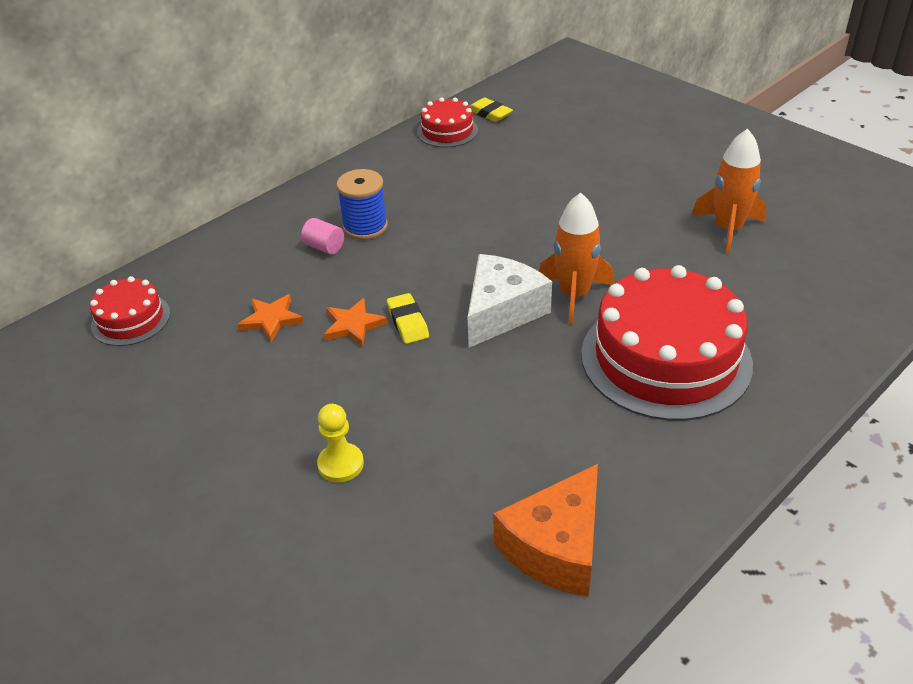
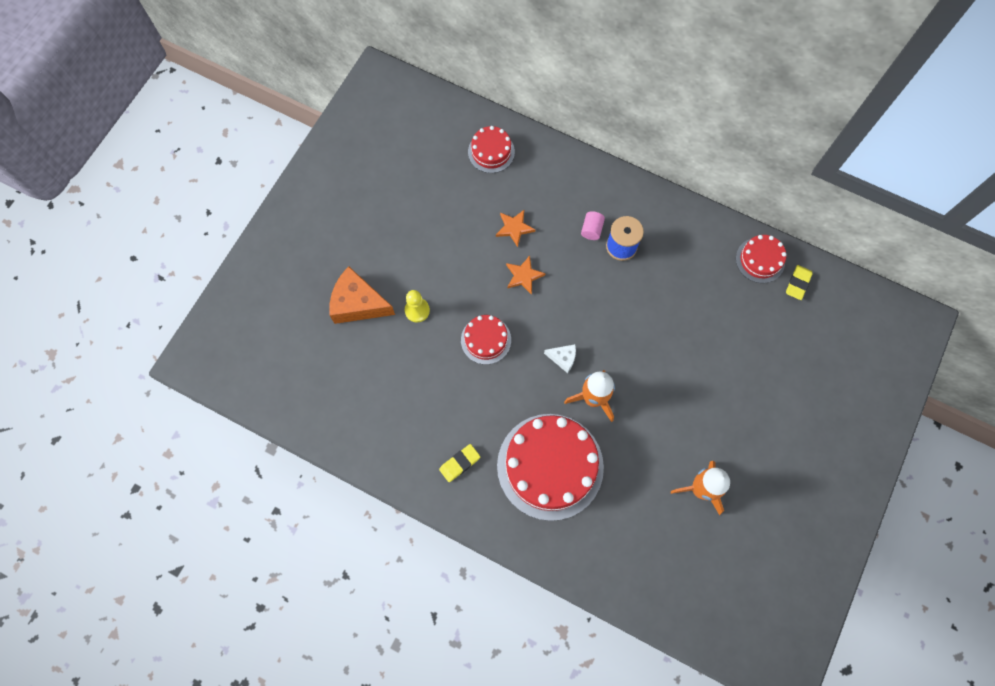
camera: 70 degrees right, 30 degrees up
(408, 322) = (536, 306): yellow eraser -> yellow eraser (459, 463)
(435, 388) = (486, 340): none -> red cake
(502, 311) = (563, 358): white cheese -> white cheese, size x0.50
(556, 547) = (393, 433): orange cheese -> orange cheese (358, 303)

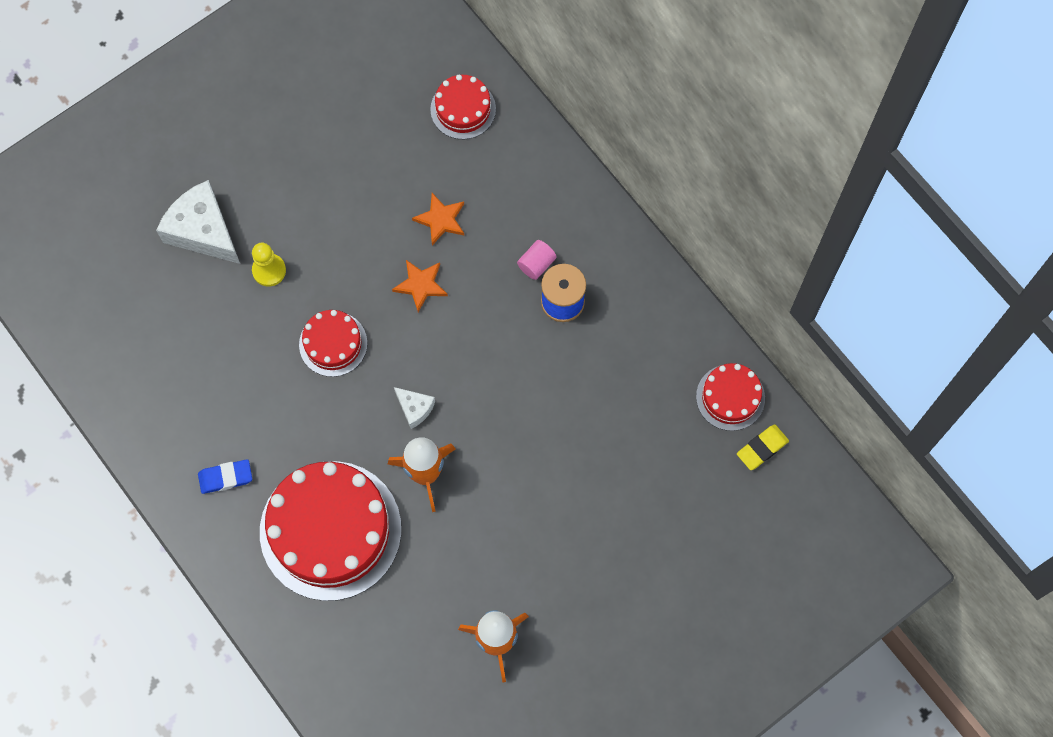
camera: 25 degrees right, 0 degrees up
(358, 303) = (203, 230): orange cheese -> white cheese
(459, 463) = (225, 477): yellow eraser -> blue eraser

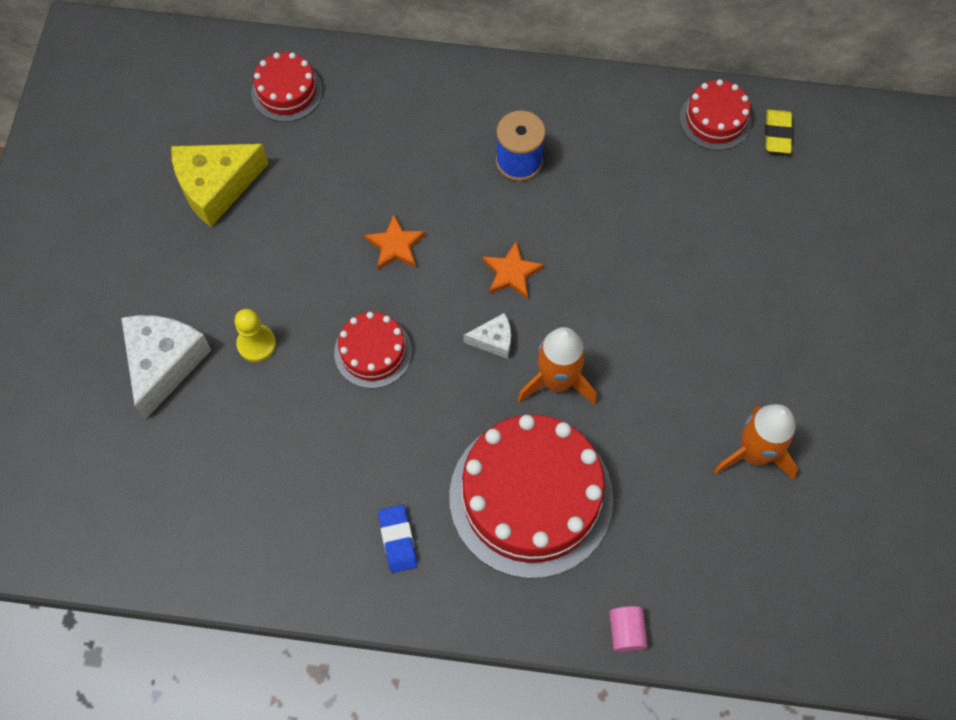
camera: 45 degrees left, 5 degrees down
(203, 230) = (164, 363): white cheese -> white cheese turned 105 degrees clockwise
(225, 477) = (398, 540): blue eraser -> blue eraser turned 45 degrees counterclockwise
(350, 137) = (216, 187): none -> yellow cheese
(441, 220) = (358, 184): orange star -> orange star (511, 273)
(536, 264) = (469, 152): pink cylinder -> pink cylinder (626, 631)

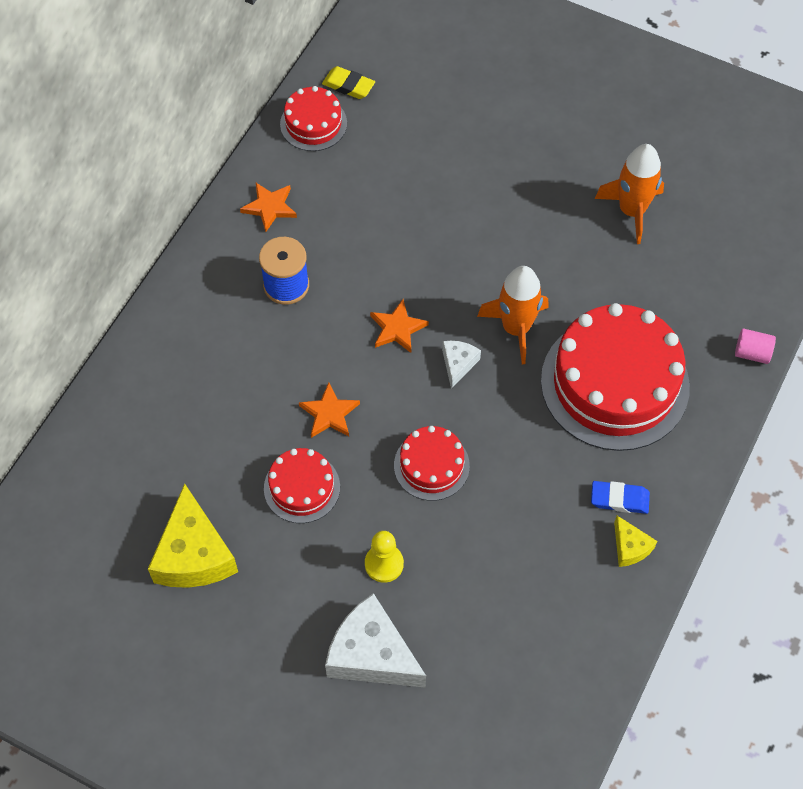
camera: 70 degrees left, 5 degrees down
(286, 91) = (113, 459): red cake -> red cake (302, 487)
(347, 565) = (630, 547): none -> yellow cheese
(600, 117) = (270, 207): none -> orange star

